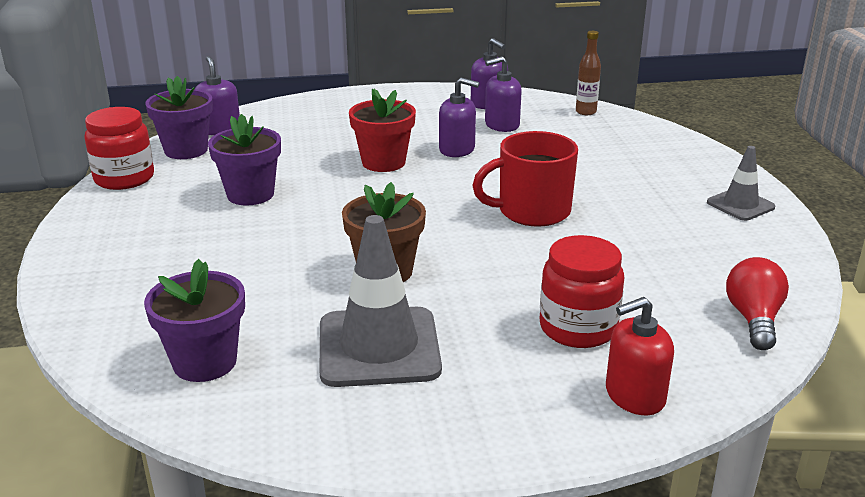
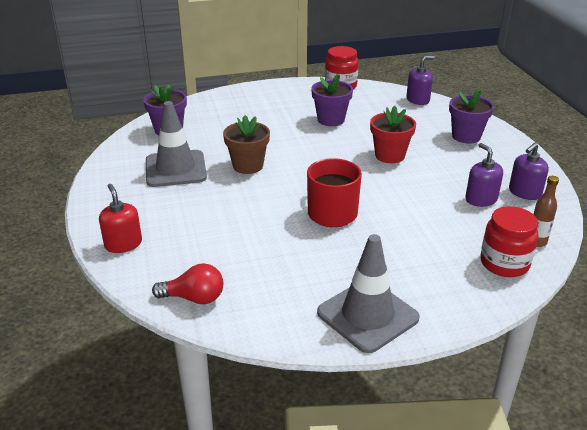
camera: 85 degrees right, 5 degrees up
(186, 150) = (382, 95): purple flower pot -> purple flower pot (466, 136)
(457, 149) = (423, 181): purple soap dispenser -> none
(578, 328) = (188, 228): red jar -> red jar (504, 263)
(740, 205) = (367, 315): grey traffic cone -> grey traffic cone, size x1.79

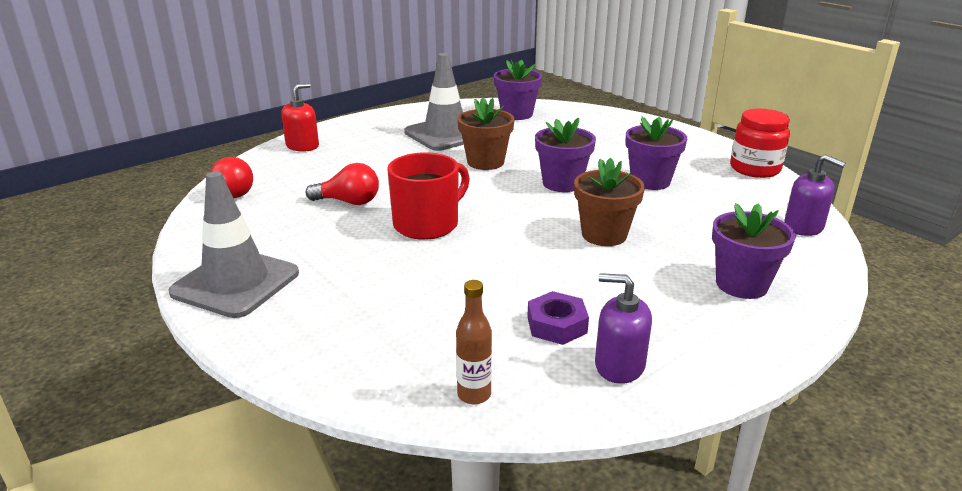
camera: 65 degrees right, 5 degrees down
(267, 240) = (349, 202): none -> red light bulb
(309, 148) = (562, 183): none -> purple flower pot
(390, 155) = (604, 235): red flower pot -> brown flower pot
(481, 199) = (556, 325): purple soap dispenser -> purple nut
(504, 263) = (394, 369): red jar -> none

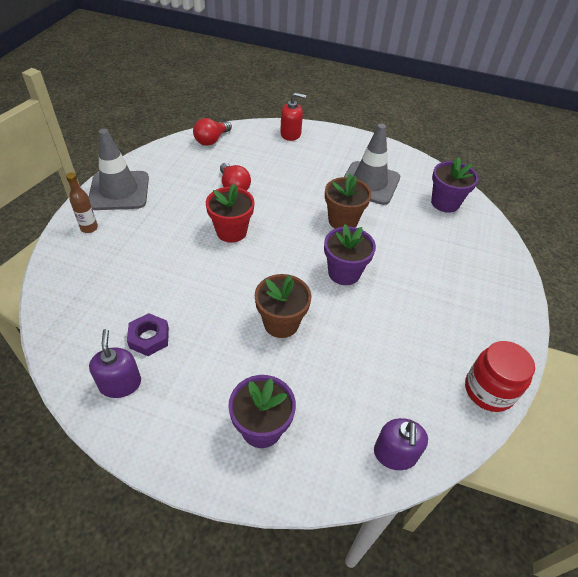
camera: 55 degrees right, 20 degrees up
(427, 224) = (231, 231): red mug -> red flower pot
(474, 395) = (63, 327): brown bottle -> brown bottle (89, 228)
(650, 181) = (394, 323): purple flower pot -> none

